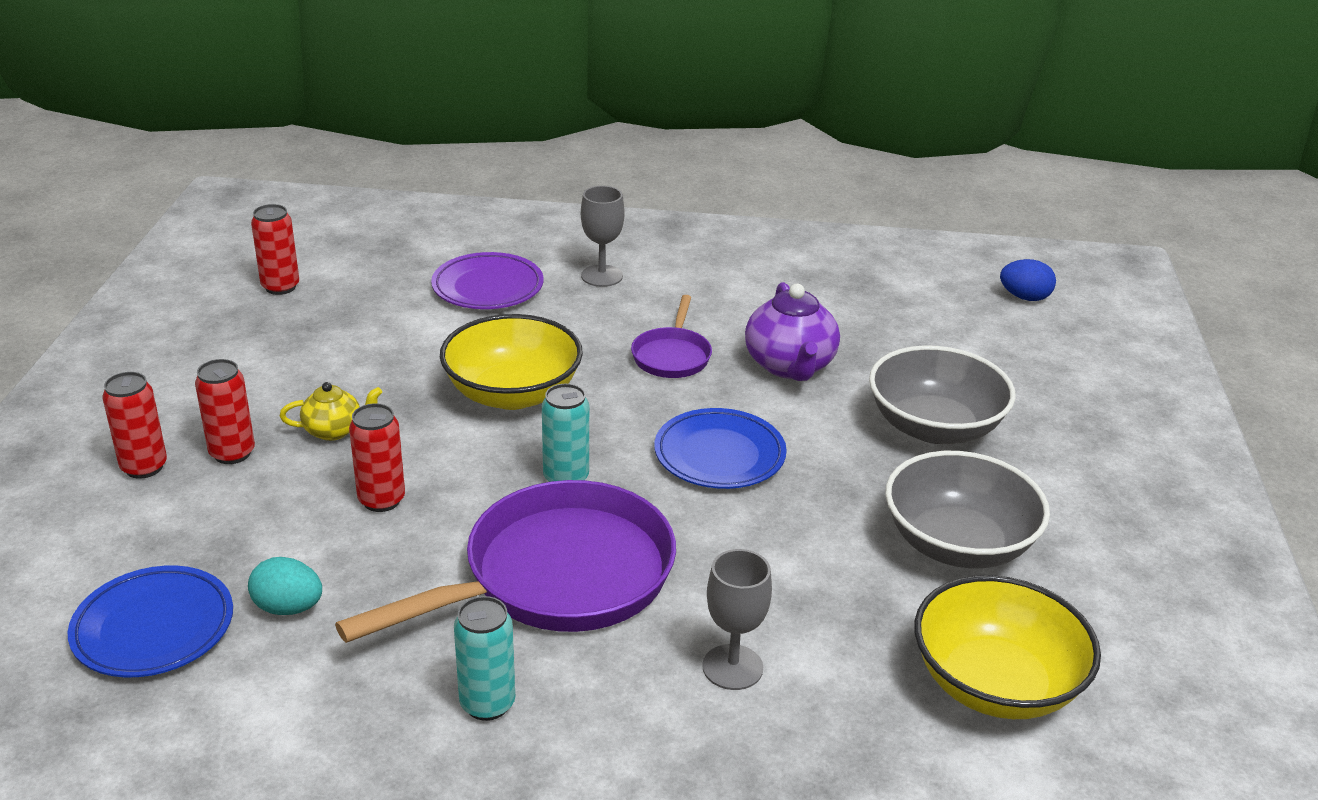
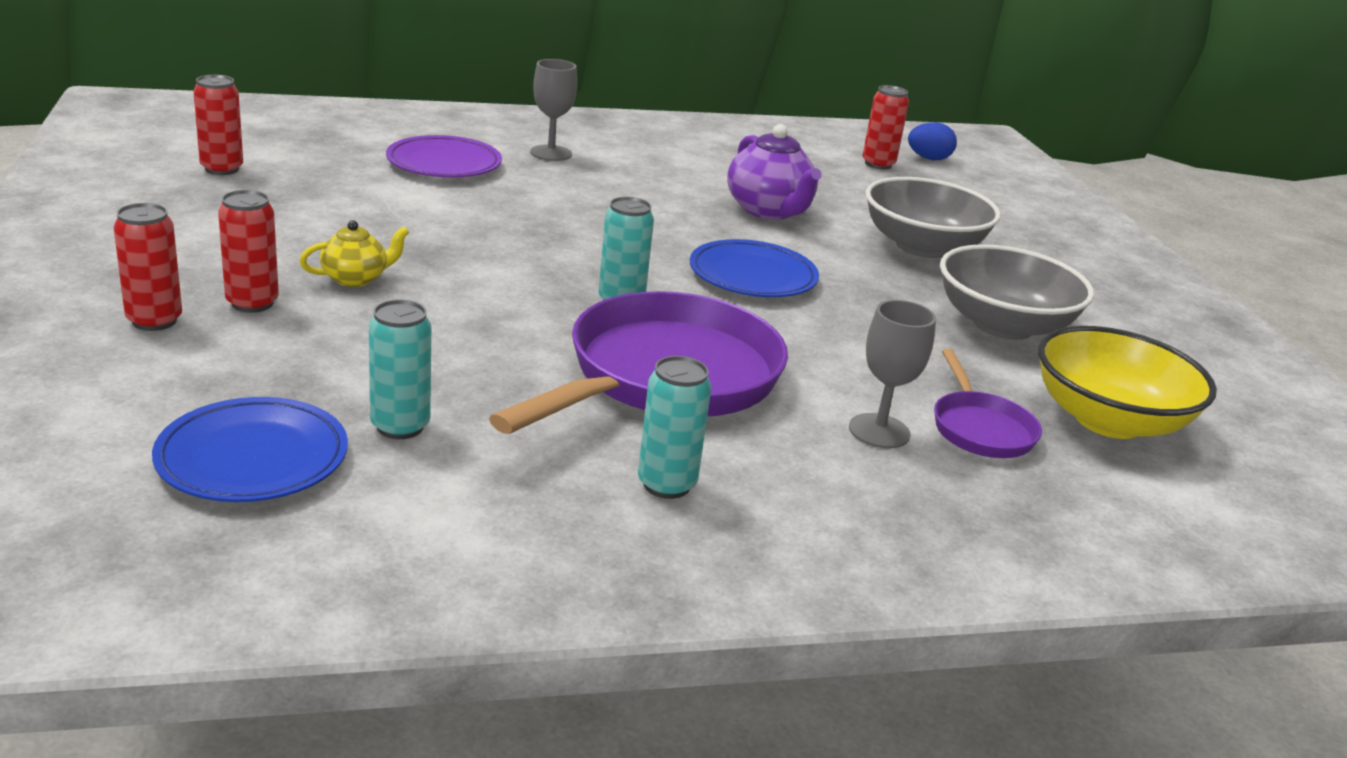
camera: 20 degrees left, 5 degrees down
(288, 608) = (400, 426): turquoise egg -> turquoise can
(381, 500) = (444, 330): red can -> red can (878, 164)
(512, 393) = (523, 241): yellow bowl -> none
(672, 356) = (657, 208): purple pan -> purple pan (980, 429)

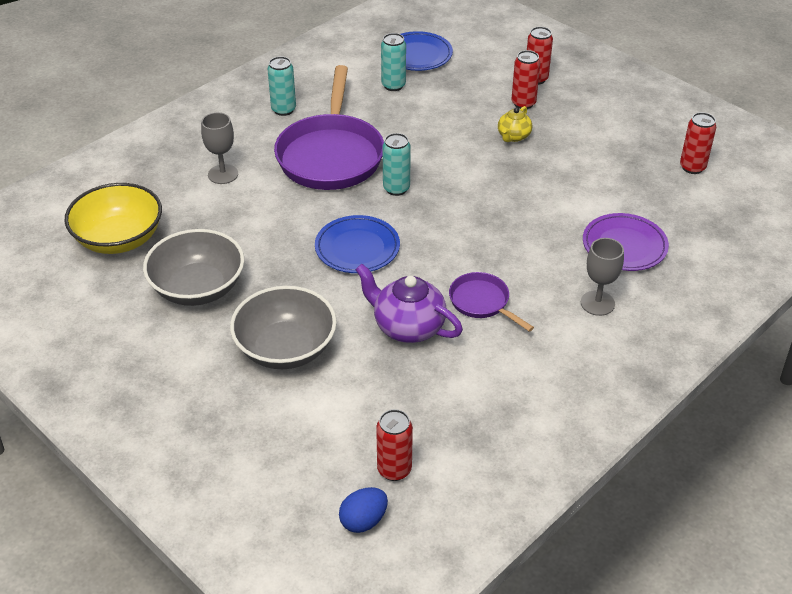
camera: 150 degrees right, 15 degrees up
(980, 429) = (179, 199): purple pan -> purple pan (482, 302)

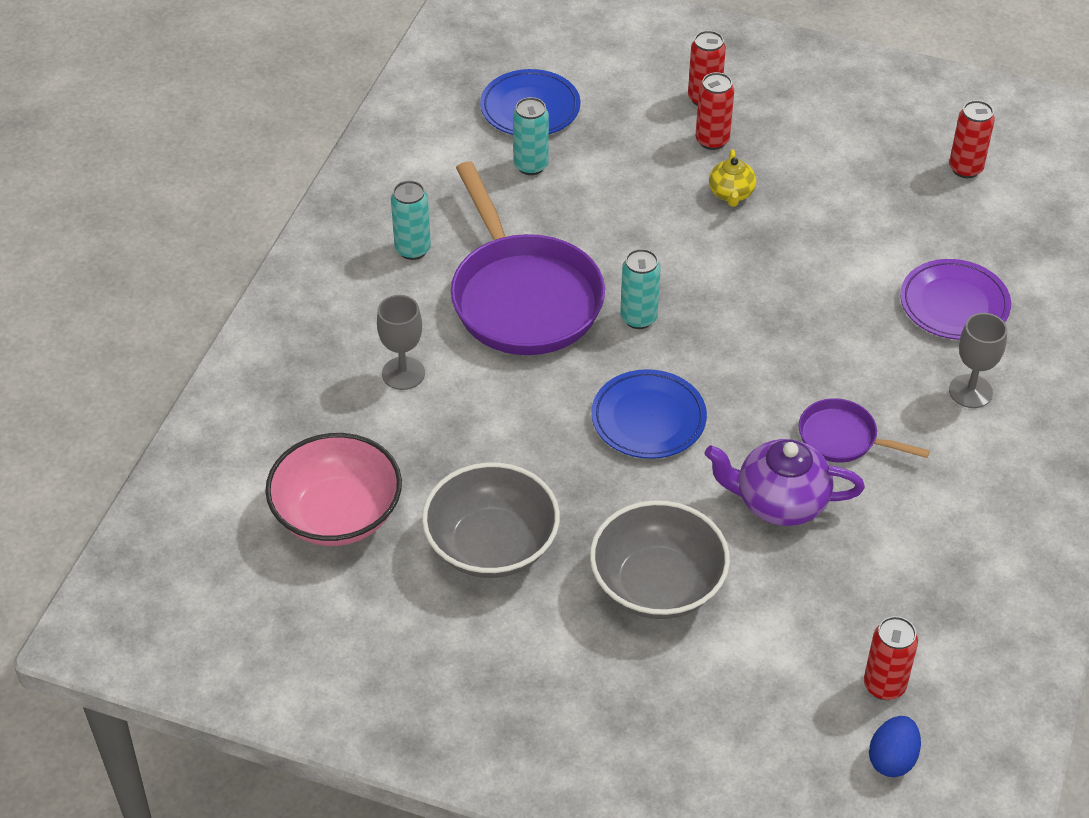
camera: 25 degrees left, 5 degrees up
(119, 239) = (337, 514): yellow bowl -> pink bowl

